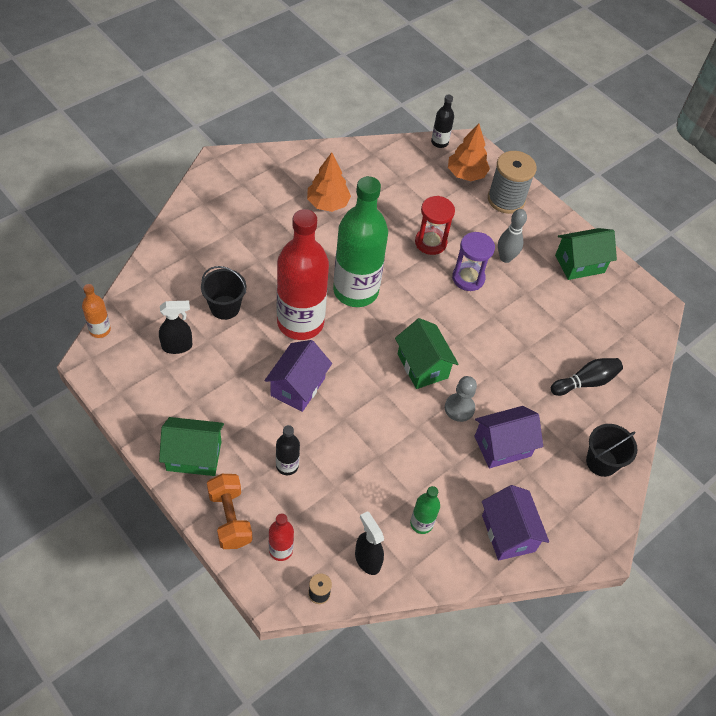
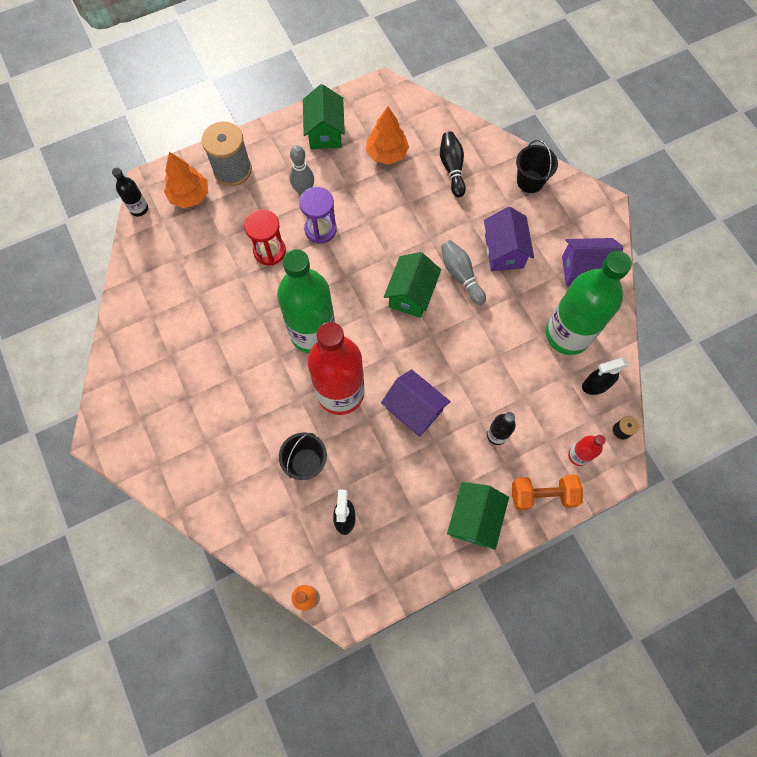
camera: 70 degrees left, 15 degrees up
(327, 203) = (193, 336): orange tree -> orange tree (387, 154)
(421, 523) = (567, 334): green bottle -> green bottle, size x2.29
(422, 366) = (411, 294): green house -> green house turned 60 degrees counterclockwise
(459, 408) = (461, 275): grey pawn -> grey bowling pin

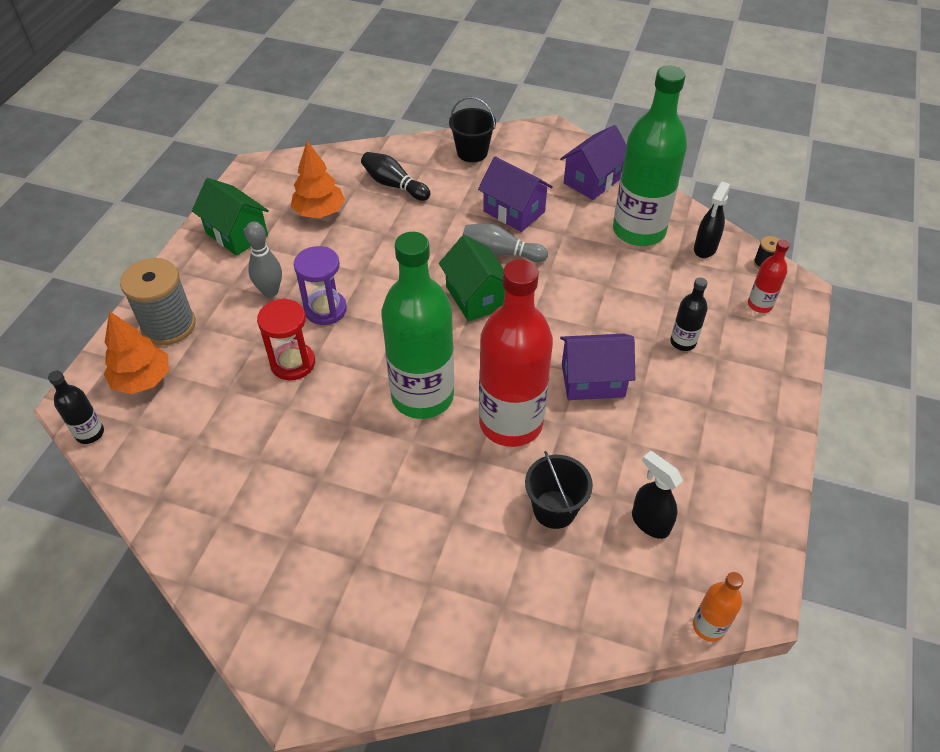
camera: 45 degrees left, 20 degrees down
(474, 518) = (751, 419): green house -> none
(542, 495) = (774, 354): orange dumbbell -> none

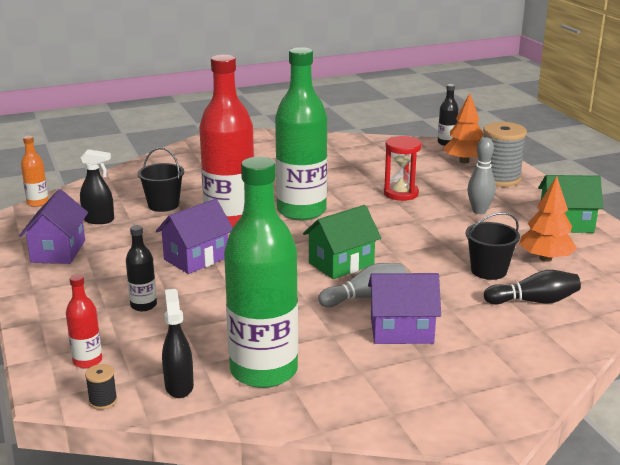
camera: 140 degrees right, 25 degrees down
(325, 309) = (429, 218): purple hourglass -> none
(472, 152) = (526, 363): black bucket -> black bucket (488, 271)
(476, 297) = (341, 264): green house -> green house turned 60 degrees counterclockwise
(592, 181) = (368, 397): purple house -> purple house (58, 251)

